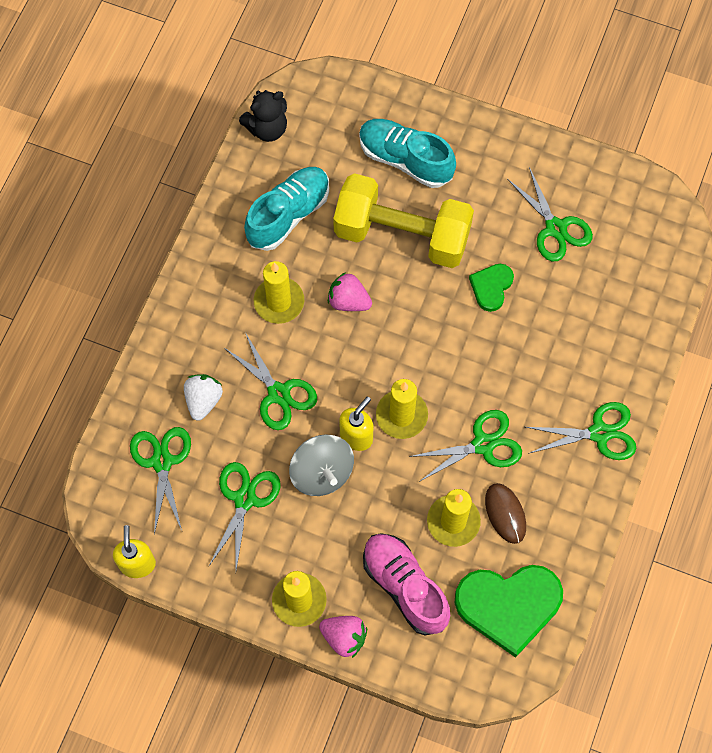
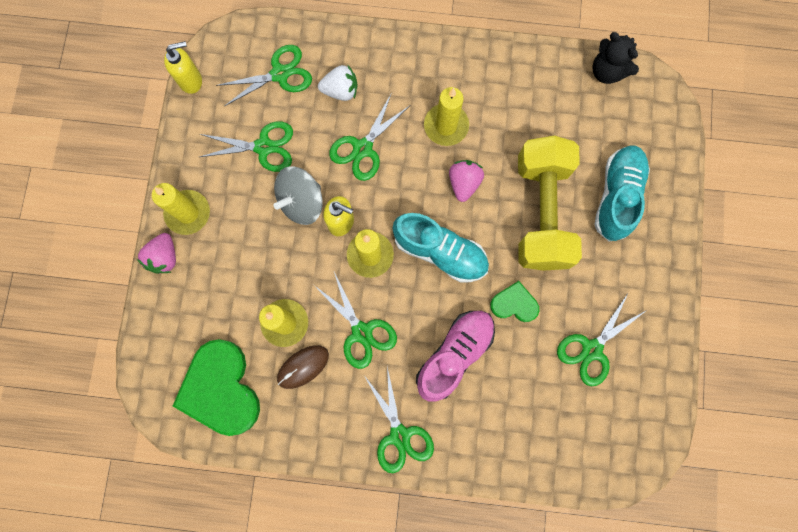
camera: 75 degrees right, 10 degrees up
(288, 215) = (530, 111): turquoise shoe -> turquoise shoe (440, 252)
(405, 587) = (218, 296): pink shoe -> pink shoe (454, 354)

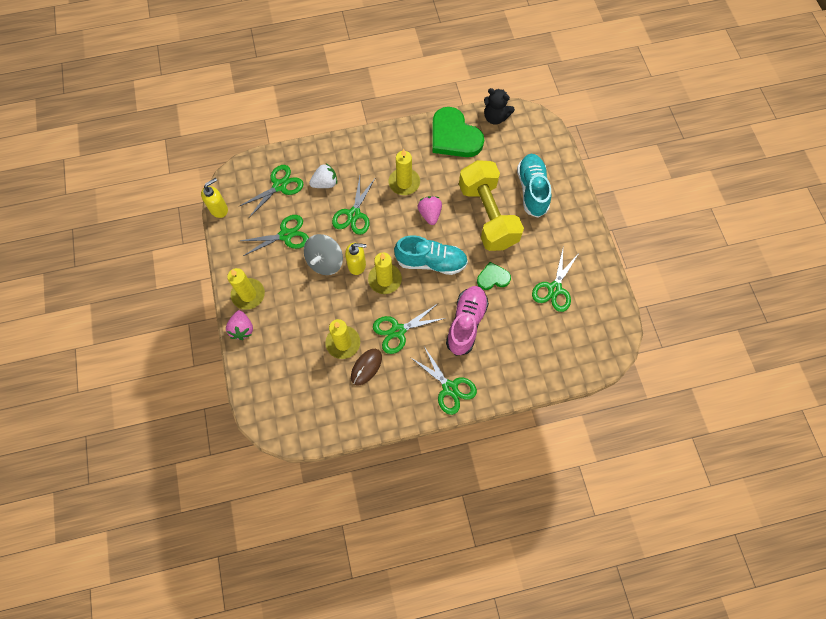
camera: 20 degrees left, 10 degrees down
(221, 389) = (314, 402): green heart -> green heart (454, 136)
(361, 332) = (398, 331): green scissors -> green scissors turned 120 degrees clockwise

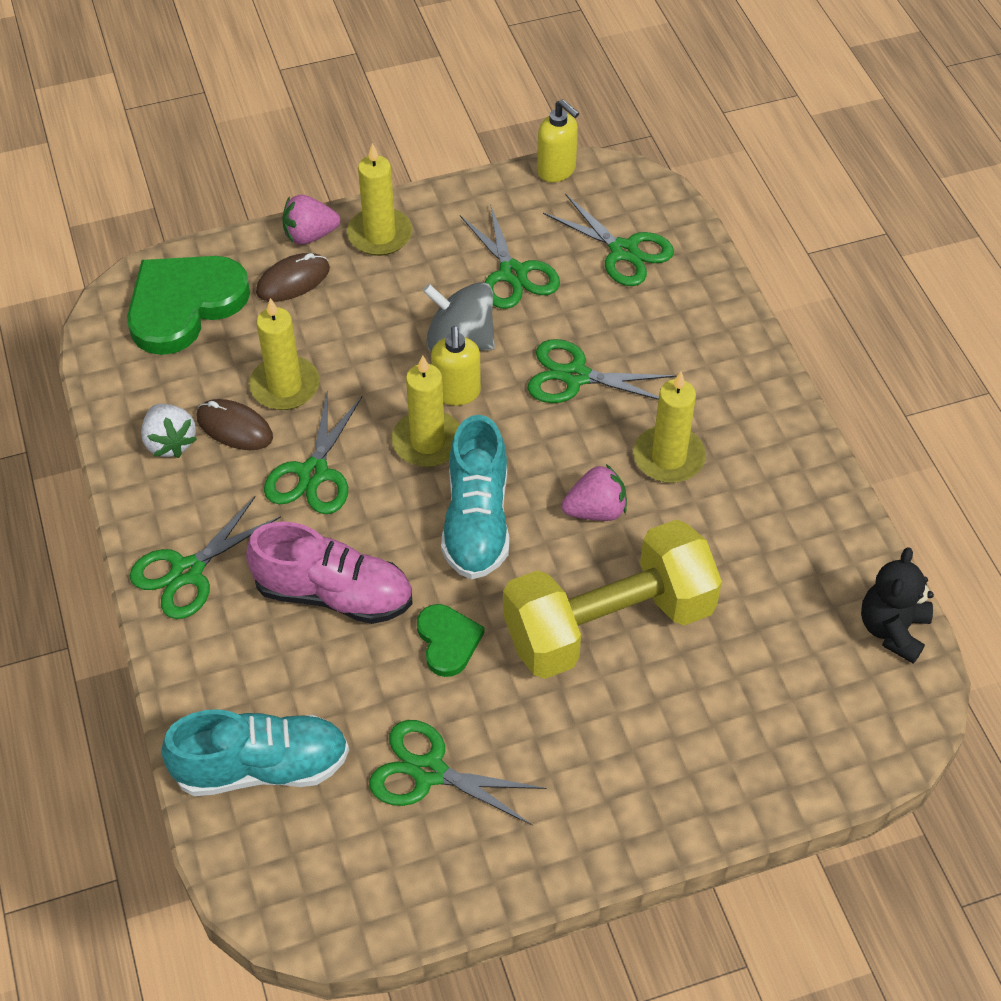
camera: 85 degrees right, 15 degrees down
(273, 338) = (293, 280): none -> brown mouse
(325, 183) = (643, 322): white strawberry -> white strawberry (170, 442)
(398, 331) = (313, 473): green scissors -> green scissors turned 135 degrees counterclockwise
(454, 136) = (814, 545): green heart -> green heart (184, 305)
(532, 190) = (694, 717): turquoise shoe -> turquoise shoe (262, 767)

